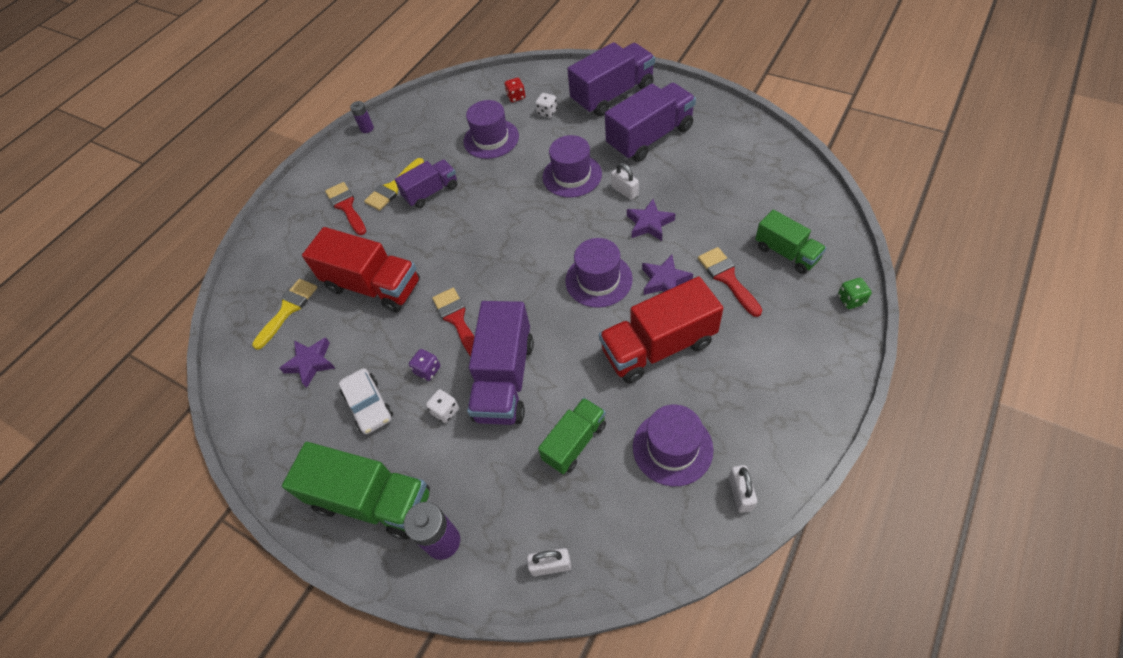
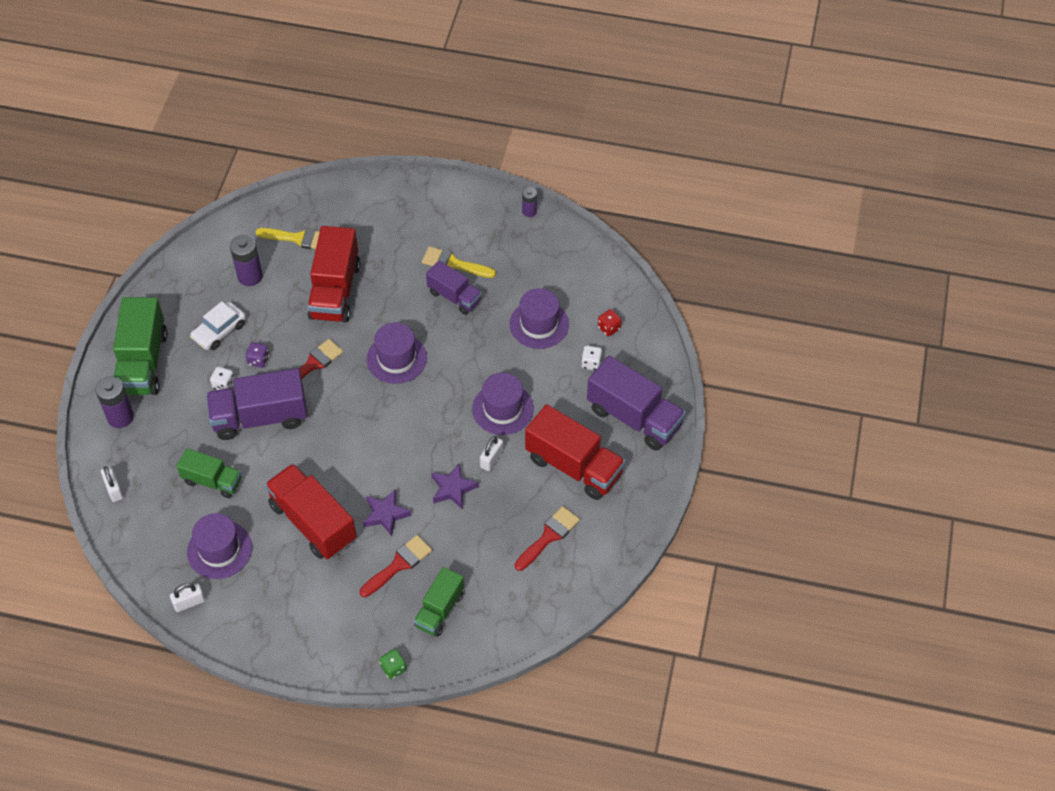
camera: 65 degrees right, 0 degrees up
(311, 363) = (250, 276): purple star -> purple battery
(346, 206) = (421, 235): red brush -> red brush (549, 536)
(598, 280) = (376, 461): purple hat -> purple hat (396, 358)
(650, 137) = (574, 466): purple truck -> red truck

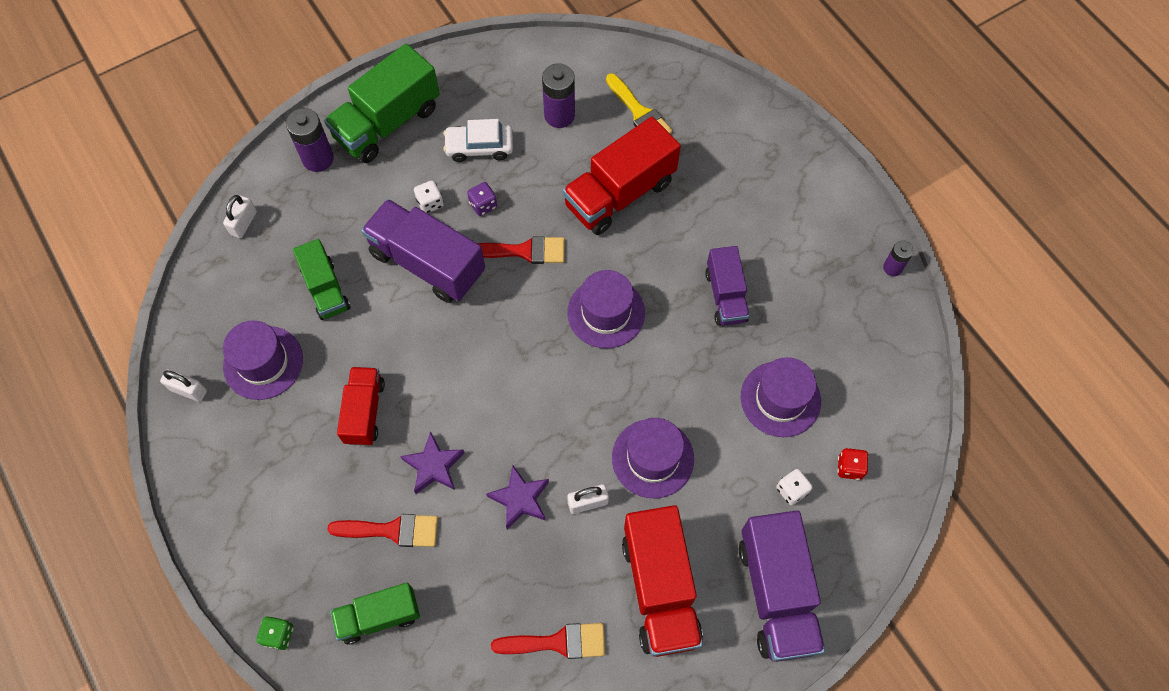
camera: 45 degrees right, 10 degrees up
(313, 522) = (364, 412): red truck -> red truck, size x0.61
(454, 264) = (760, 260): yellow brush -> none

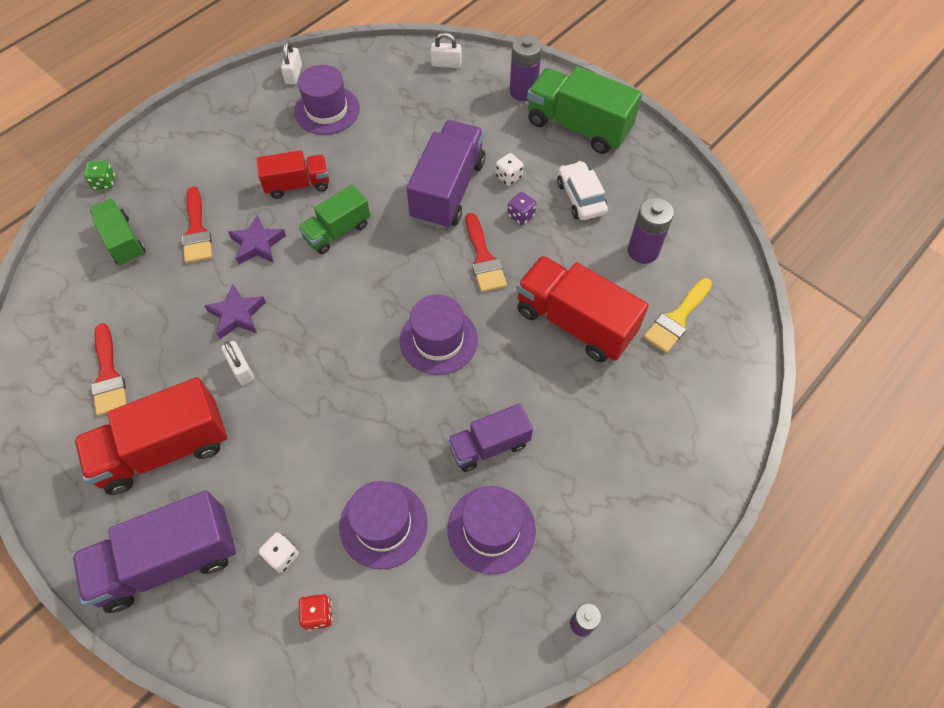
camera: 75 degrees right, 5 degrees down
(326, 289) = (402, 130): green truck -> green truck (337, 231)
(652, 458) = (294, 414): purple hat -> purple hat (491, 529)

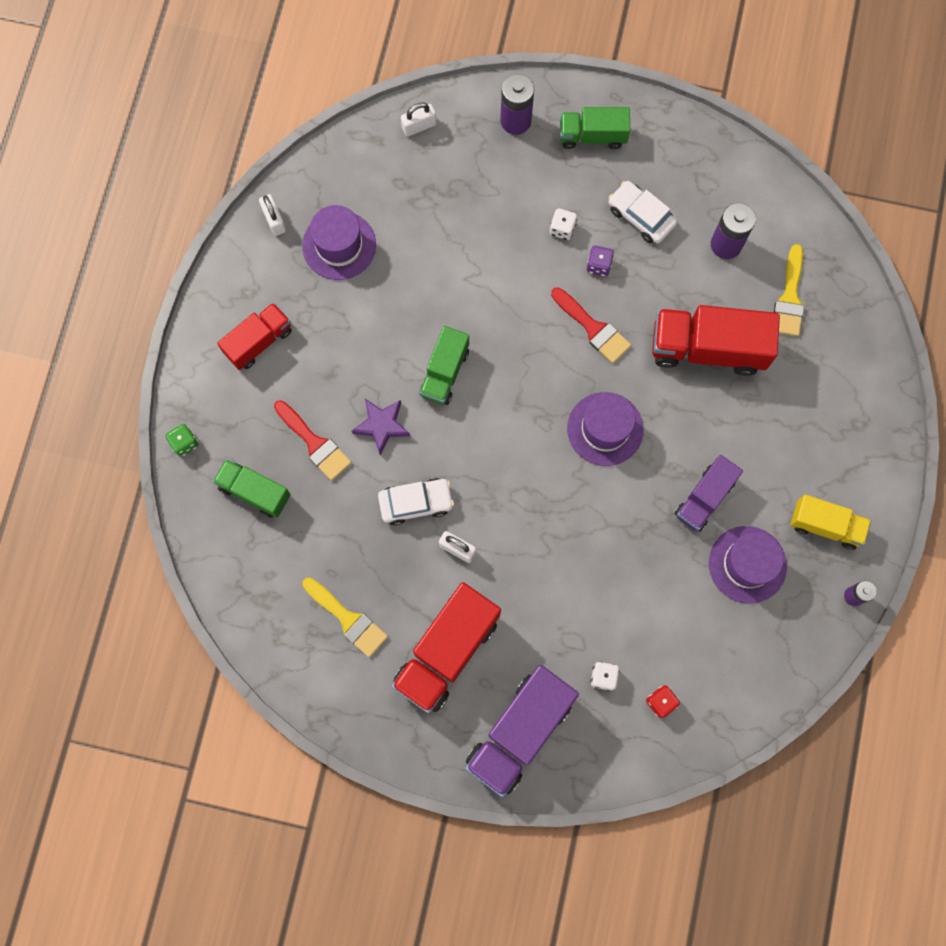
camera: 30 degrees left, 15 degrees up
(108, 375) = (348, 619): red brush -> yellow brush
(237, 315) = (416, 503): purple star -> white car
(297, 185) = (372, 344): red truck -> red truck (259, 342)
(383, 524) = (664, 608): purple hat -> none
(448, 190) = (516, 274): purple truck -> none
(578, 126) = (592, 136): green truck -> green truck, size x0.61
(593, 536) = (825, 525): none -> yellow truck

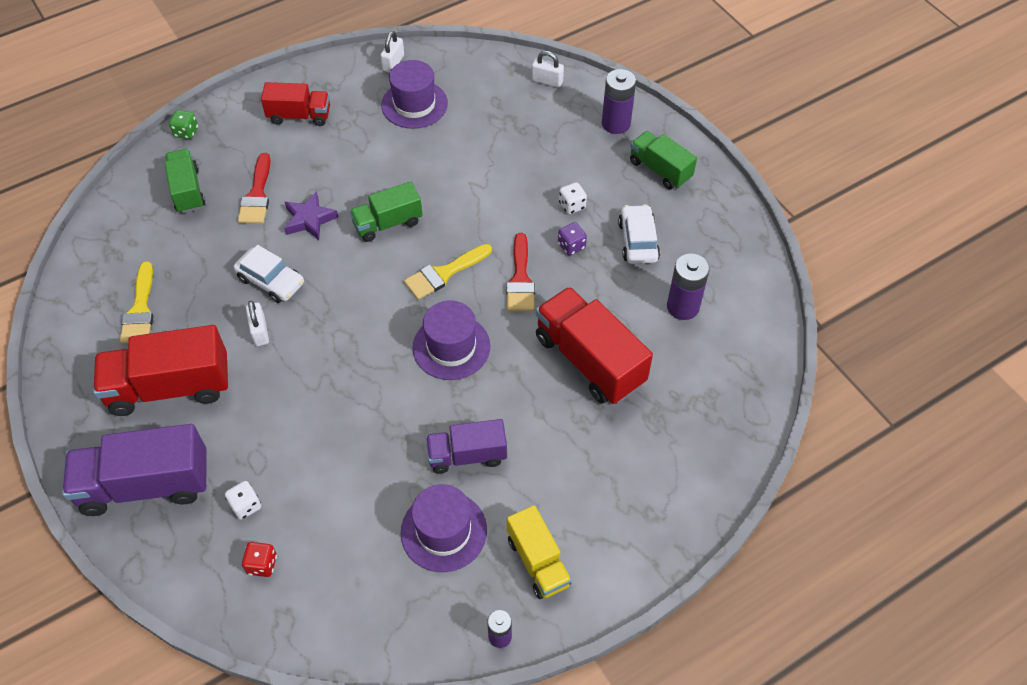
camera: 45 degrees right, 20 degrees down
(789, 297) = (693, 380): yellow brush -> yellow brush (444, 273)

